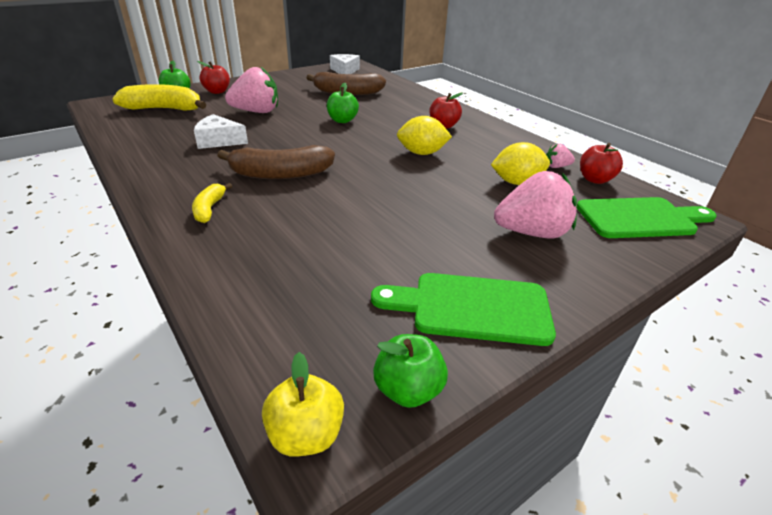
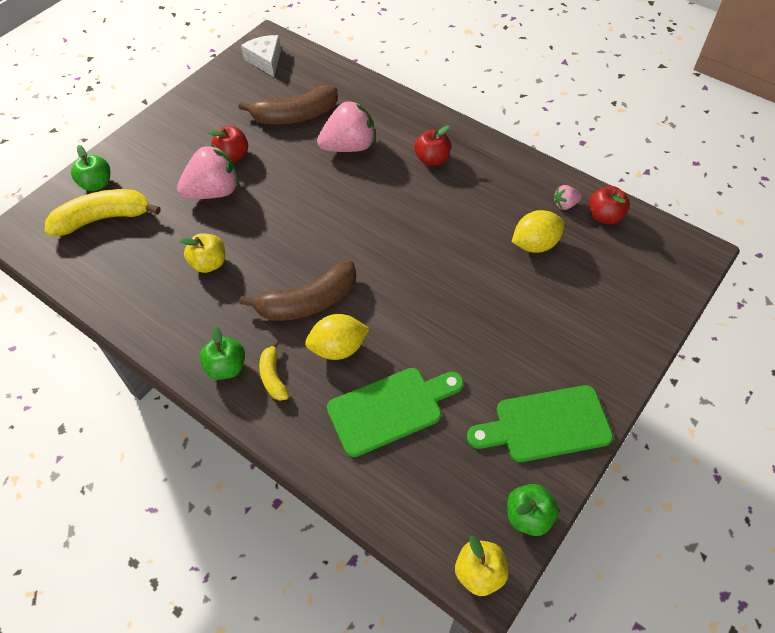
camera: 15 degrees left, 20 degrees up
(217, 91) = (139, 160): red apple -> red apple (232, 155)
(219, 141) = (209, 263): white cheese -> yellow apple
(342, 120) = (319, 181): green apple -> green apple (226, 367)
(422, 153) = (429, 221): yellow lemon -> yellow lemon (338, 348)
(532, 232) = (567, 317): pink strawberry -> pink strawberry (349, 146)
(640, 218) = (652, 267): green cutting board -> green cutting board (390, 409)

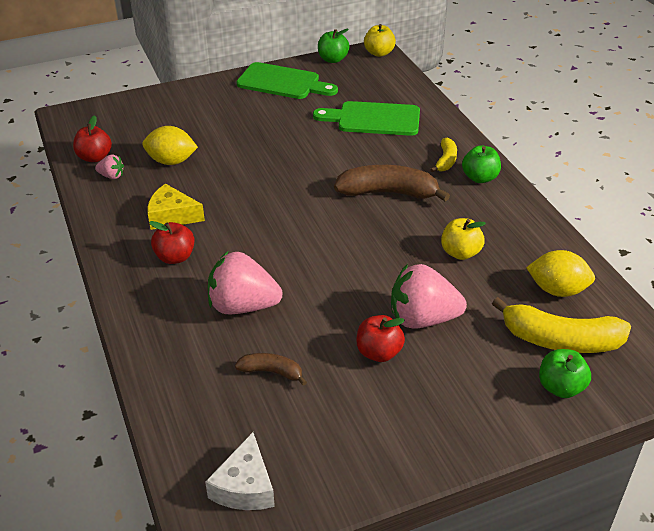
camera: 150 degrees left, 15 degrees down
(295, 116) = (272, 372): brown banana -> brown banana, size x0.53
(338, 348) = (385, 159): yellow lemon -> yellow lemon (557, 290)
(472, 191) = (172, 216): none -> yellow cheese

